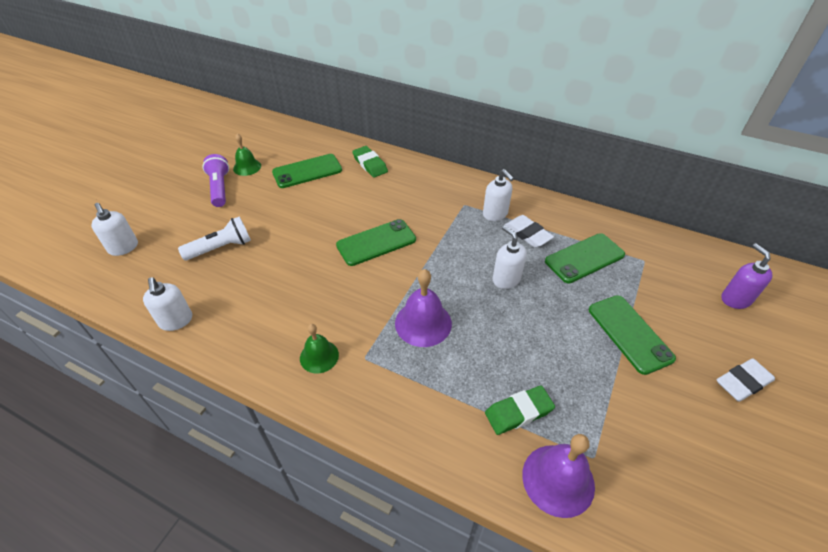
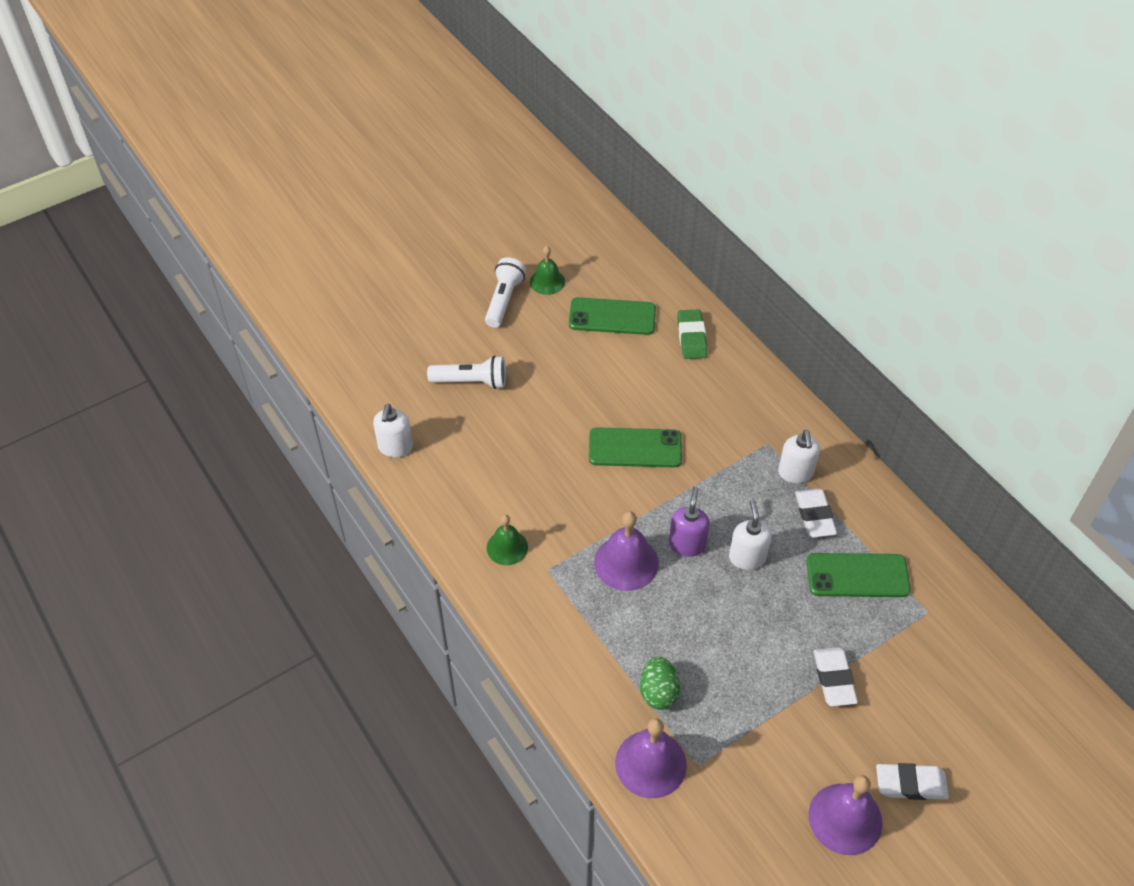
camera: 30 degrees right, 5 degrees up
(123, 248) = (378, 338): white soap dispenser -> none
(220, 188) = (504, 300): purple flashlight -> white flashlight
(518, 412) = (658, 692): green eraser -> green egg
(629, 333) = (834, 679): green phone -> white eraser
(729, 436) = (845, 818): none -> purple bell
(735, 299) = (994, 705): purple soap dispenser -> purple soap dispenser (687, 544)

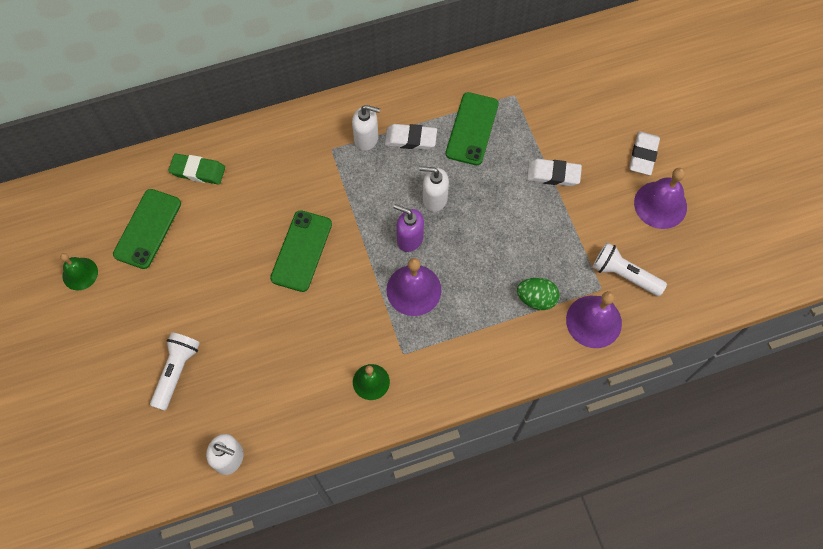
camera: 75 degrees left, 15 degrees up
(504, 300) = (87, 318): white flashlight -> white flashlight (624, 275)

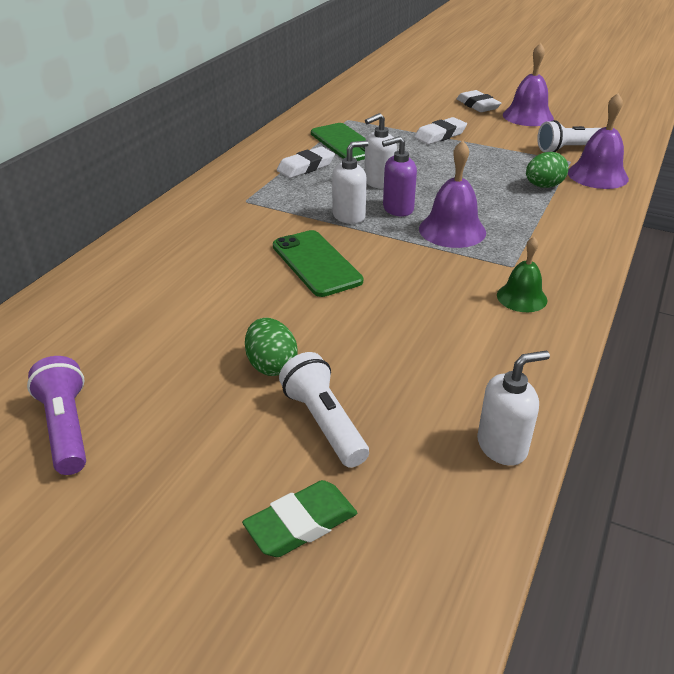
camera: 45 degrees left, 30 degrees down
(80, 273) = (66, 427): green bell -> purple flashlight
(147, 229) = (116, 341): green phone -> none
(194, 312) = (271, 365): none -> green egg
(198, 171) = (122, 274): green eraser -> green eraser (301, 524)
(366, 138) = (268, 182): white soap dispenser -> white soap dispenser (349, 216)

